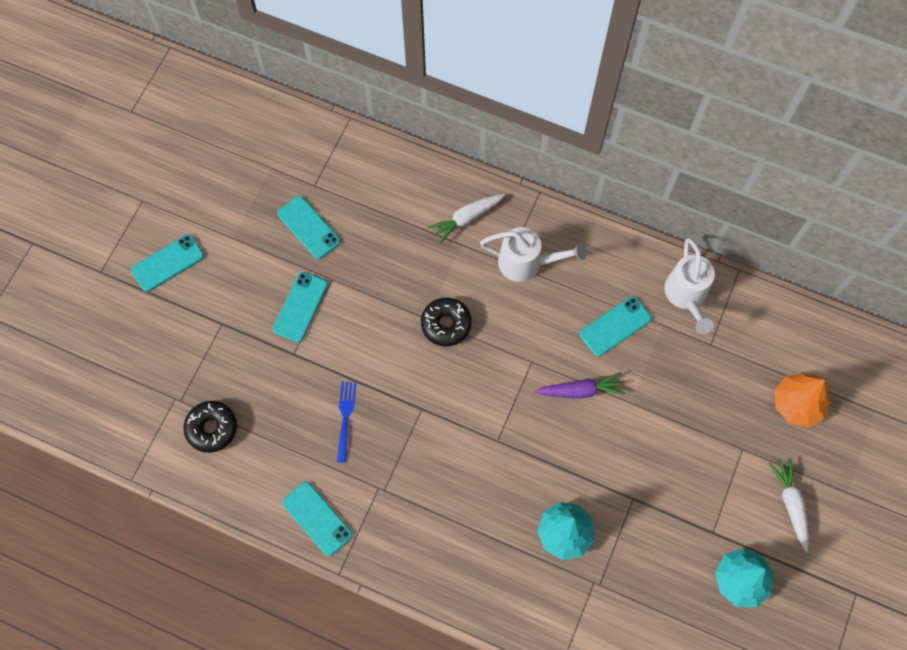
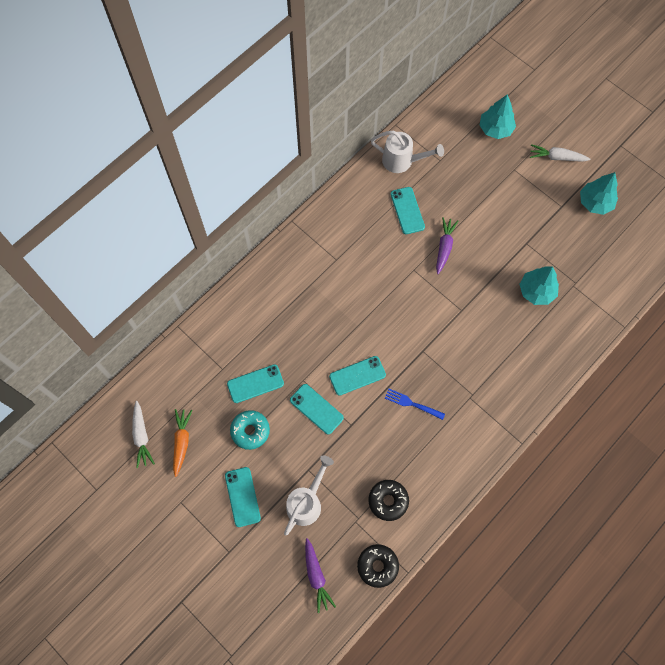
camera: 70 degrees left, 0 degrees up
(98, 376) = (316, 576): none -> purple carrot
(212, 175) = (182, 442): none -> orange carrot
(248, 243) = (250, 431): none -> turquoise donut
(317, 519) = (479, 446): turquoise phone -> turquoise phone (357, 376)
(446, 324) = (367, 314): black donut -> black donut (377, 566)
(466, 219) = (292, 274): white carrot -> white carrot (142, 436)
(526, 263) = (341, 248): white watering can -> white watering can (307, 502)
(796, 404) = (495, 129): orange tree -> turquoise tree

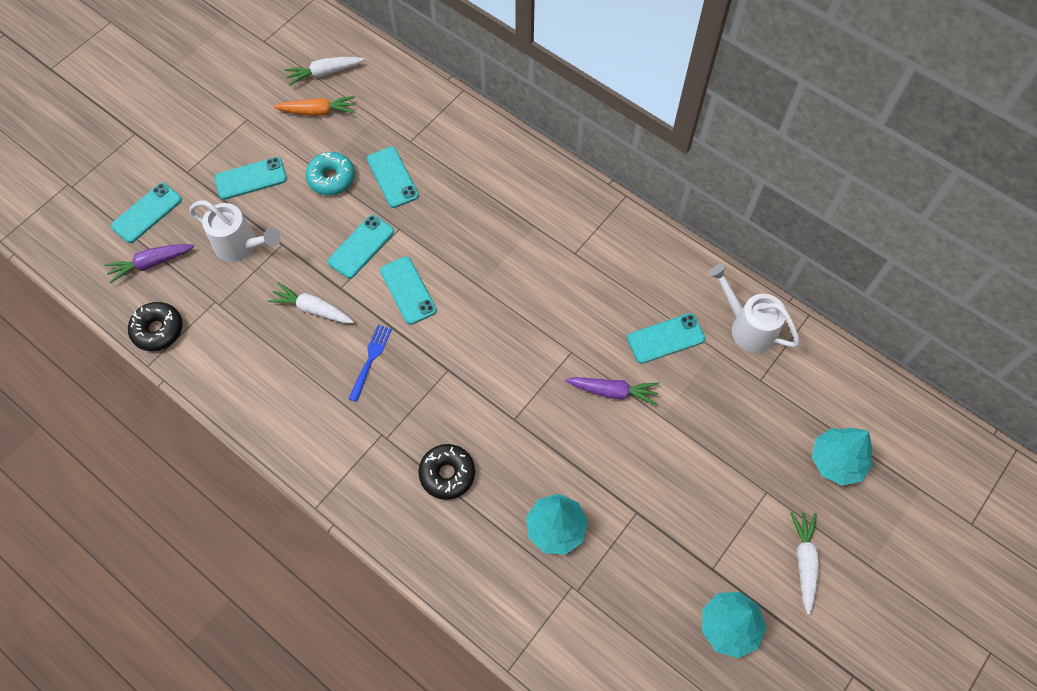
camera: 85 degrees right, 5 degrees down
(266, 584) = (147, 213): none -> turquoise phone
(367, 446) = (312, 309): none -> white carrot
(388, 501) = (239, 337): black donut -> black donut (447, 474)
(402, 161) = (747, 327): white watering can -> white watering can turned 120 degrees clockwise

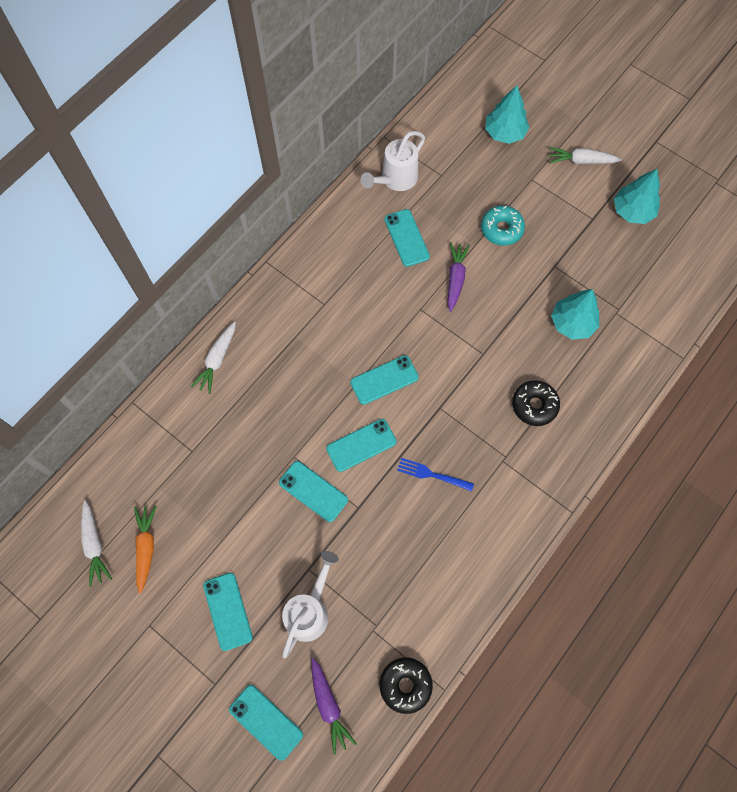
camera: 90 degrees left, 5 degrees up
(312, 309) = (381, 532): white carrot -> white carrot (217, 360)
(331, 178) = (232, 526): turquoise donut -> turquoise donut (501, 229)
(392, 177) = (234, 466): turquoise phone -> turquoise phone (384, 380)

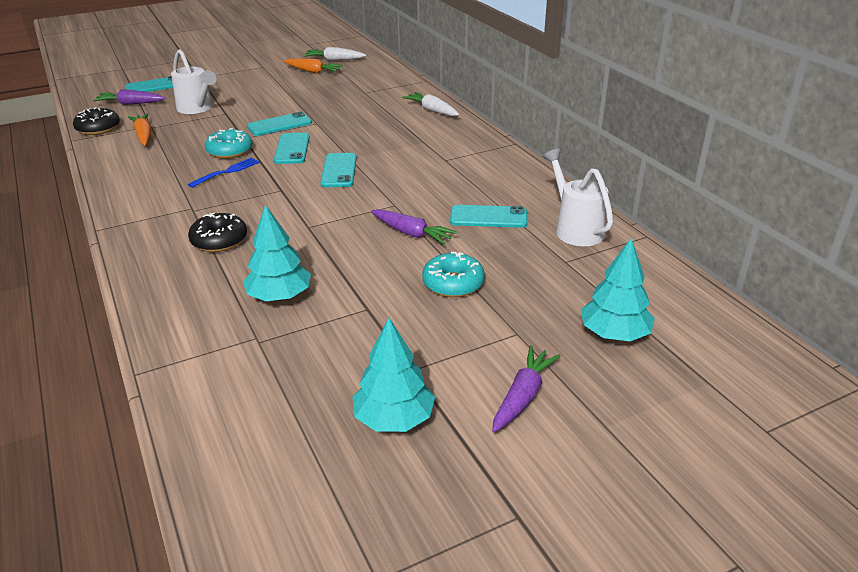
camera: 115 degrees right, 35 degrees down
(228, 611) = (237, 86): turquoise phone -> none
(391, 501) = (230, 151): none -> turquoise donut
(398, 617) = (144, 135): none -> orange carrot
(581, 161) = (523, 396): white carrot -> purple carrot

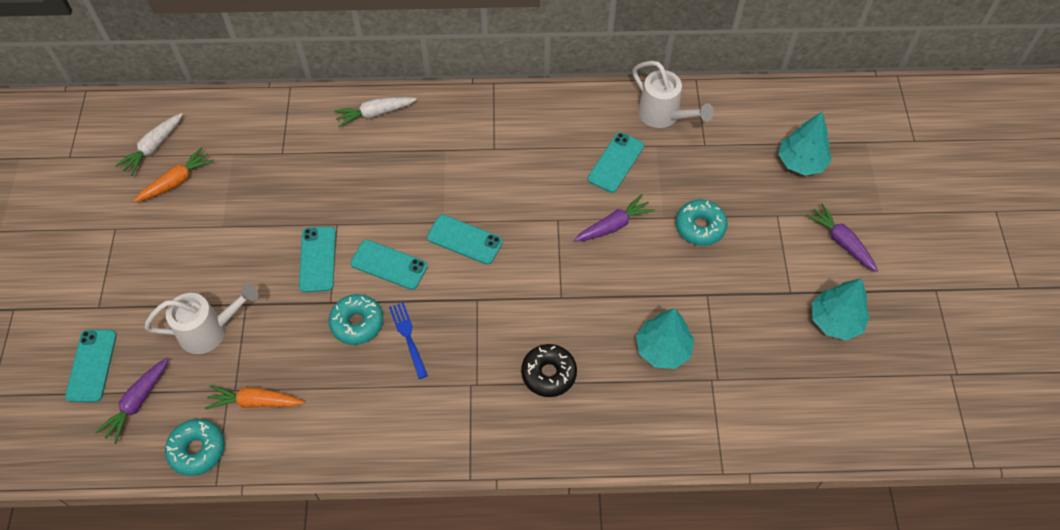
camera: 65 degrees left, 25 degrees up
(98, 128) = (197, 450): black donut -> turquoise donut
(575, 229) = (663, 115): white watering can -> white watering can turned 135 degrees counterclockwise

